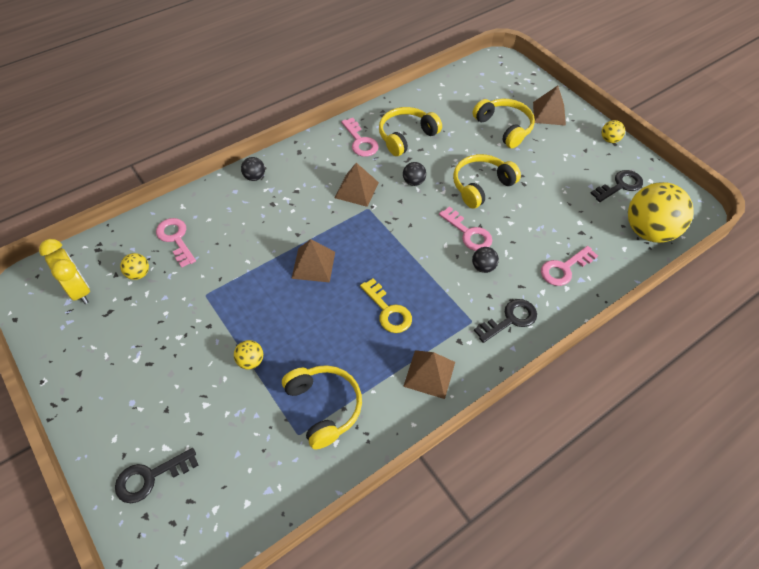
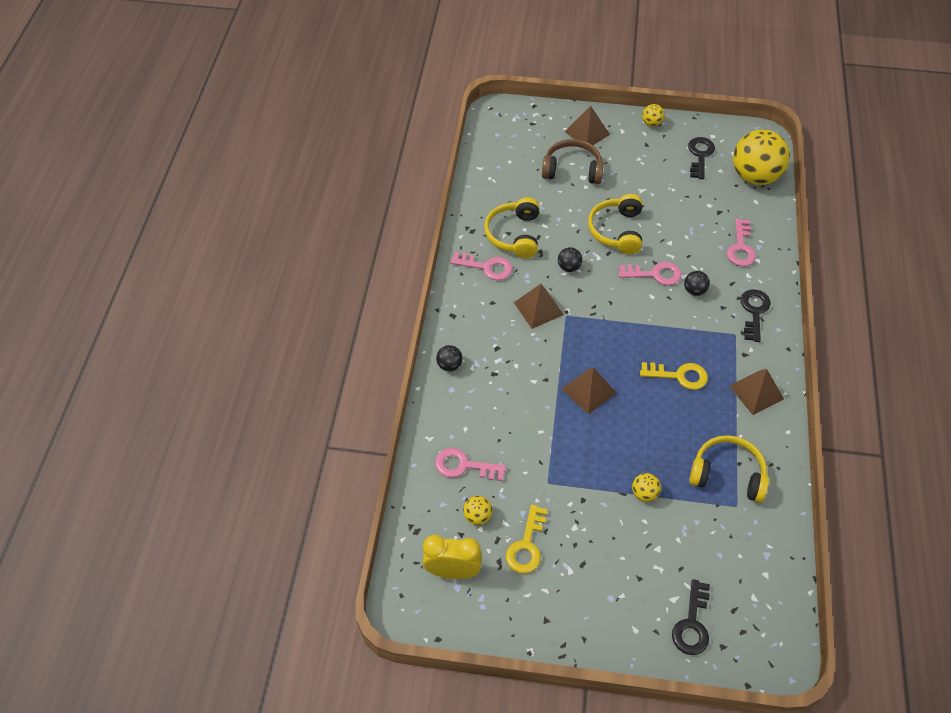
camera: 45 degrees left, 0 degrees up
(137, 318) = (527, 545): none -> yellow key
(504, 127) = (572, 170): yellow headphones -> brown headphones

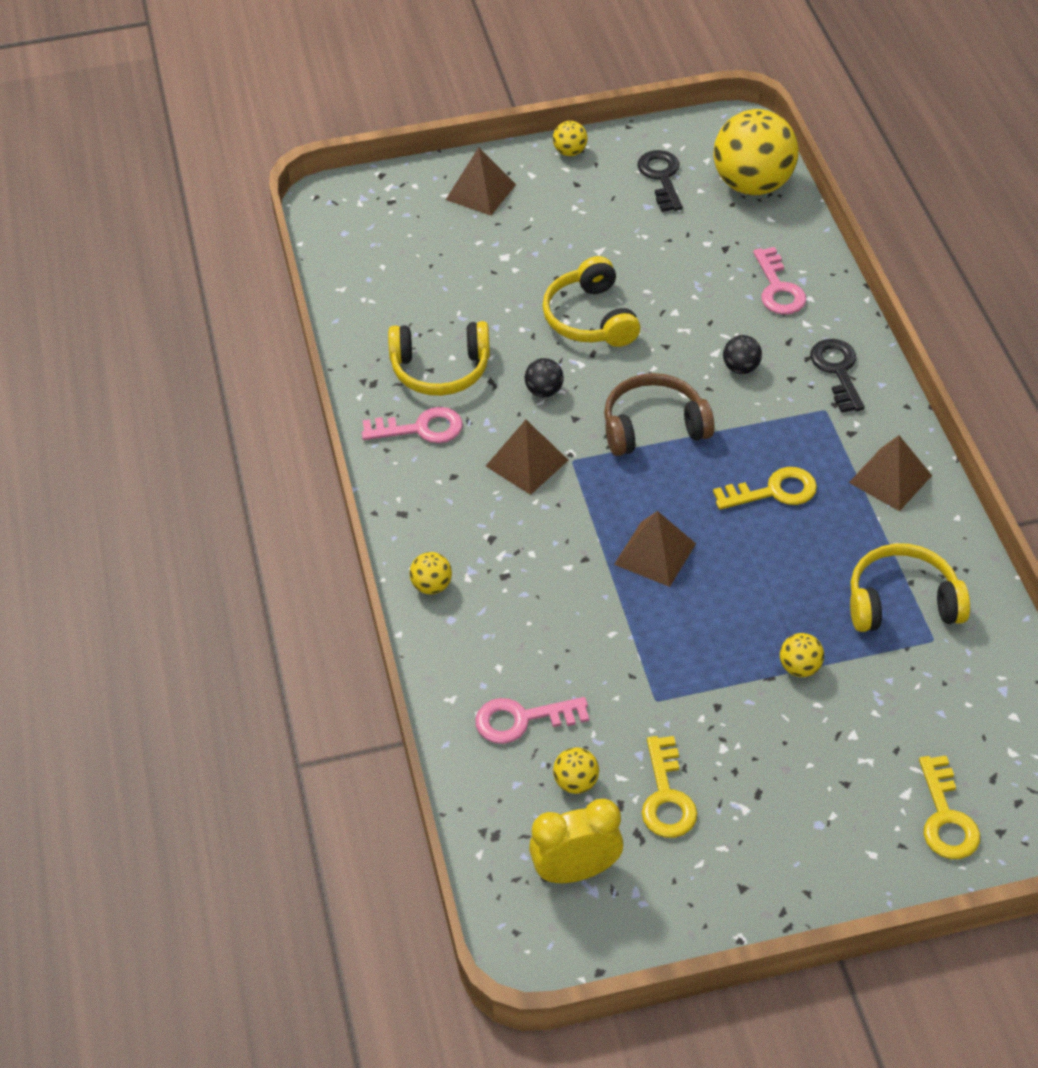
camera: 20 degrees left, 5 degrees down
(449, 365) = (431, 586): black ball -> yellow ball
(514, 235) = (440, 369): yellow headphones -> yellow headphones turned 75 degrees counterclockwise
(572, 170) = (483, 251): brown headphones -> brown headphones (653, 427)
(654, 274) = (673, 363): pink key -> none
(692, 623) = (946, 817): black key -> yellow key

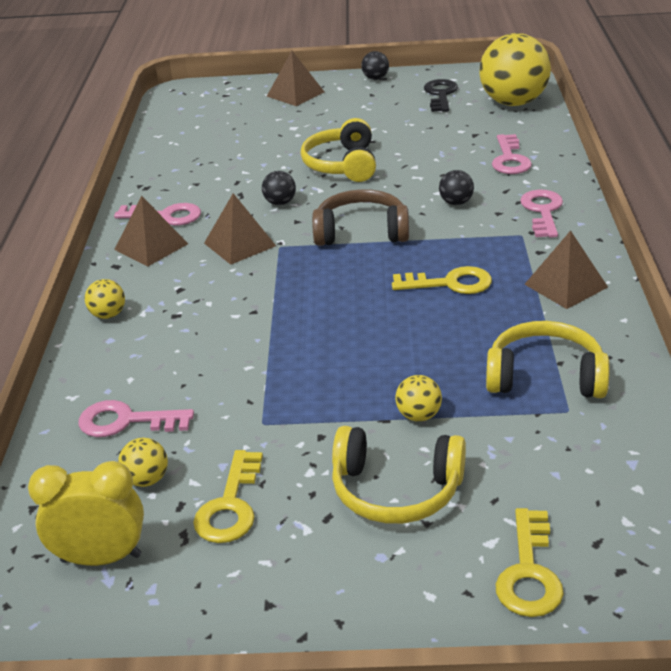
camera: 15 degrees right, 15 degrees down
(440, 369) = (204, 184): yellow headphones -> yellow headphones (396, 490)
(570, 152) = (375, 78): yellow ball -> black ball
(655, 554) = (319, 314): brown pyramid -> brown pyramid (151, 246)
(837, 371) = (542, 212): black key -> pink key

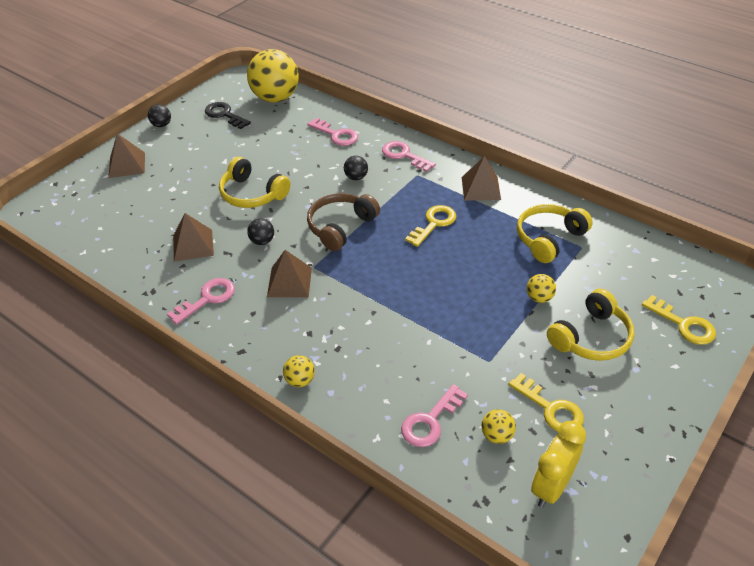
camera: 55 degrees left, 10 degrees up
(151, 246) = (238, 323): brown pyramid -> brown pyramid (193, 245)

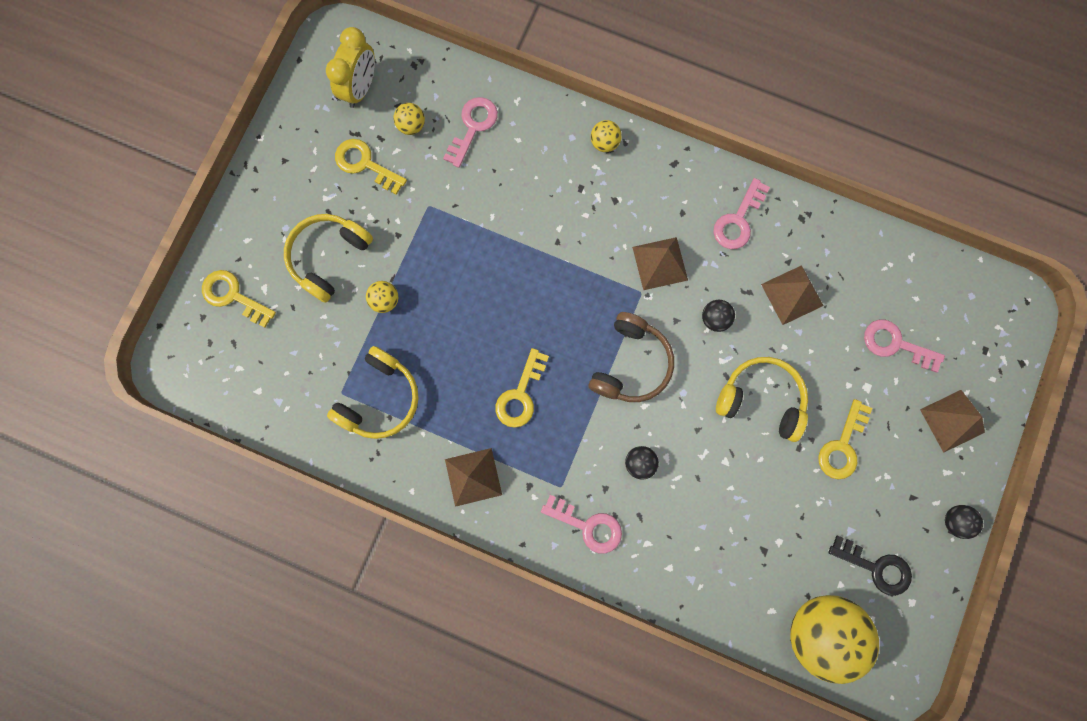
camera: 165 degrees right, 35 degrees up
(209, 165) = (842, 445): none -> yellow key
(336, 135) = (695, 554): pink key -> pink key (896, 344)

